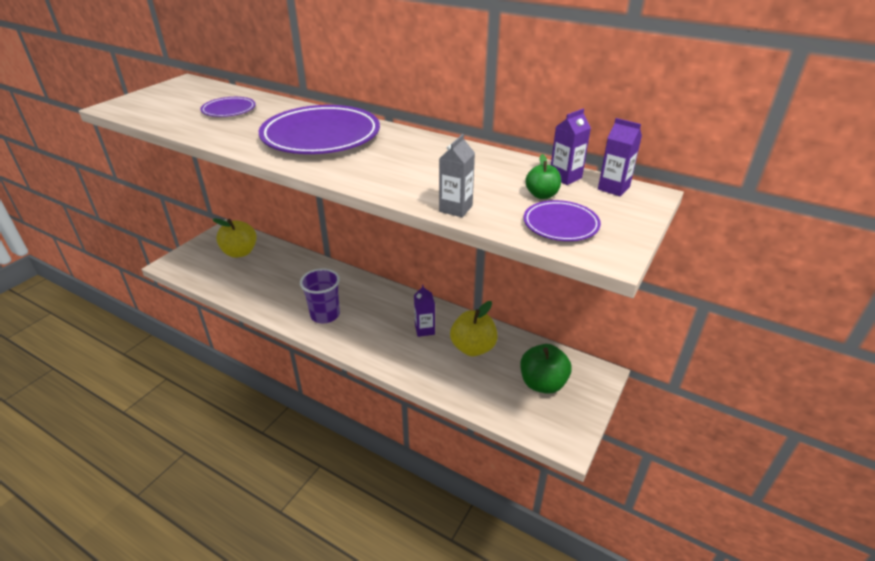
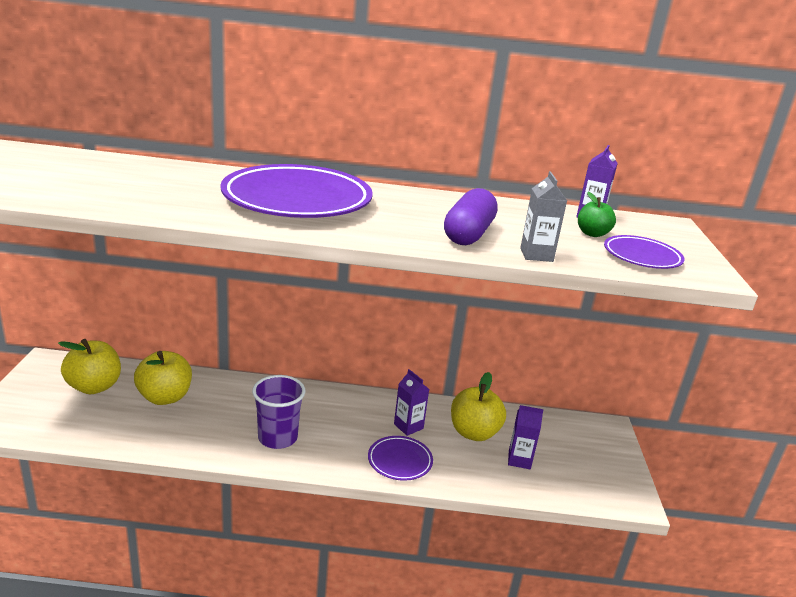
camera: 30 degrees left, 10 degrees down
(229, 110) = (133, 180): purple plate -> purple plate (400, 461)
(276, 269) = (165, 397): none -> yellow apple
(421, 181) = (468, 234): none -> purple capsule
(542, 383) = (567, 450): green apple -> none
(613, 188) = (639, 221): purple carton -> purple carton (519, 460)

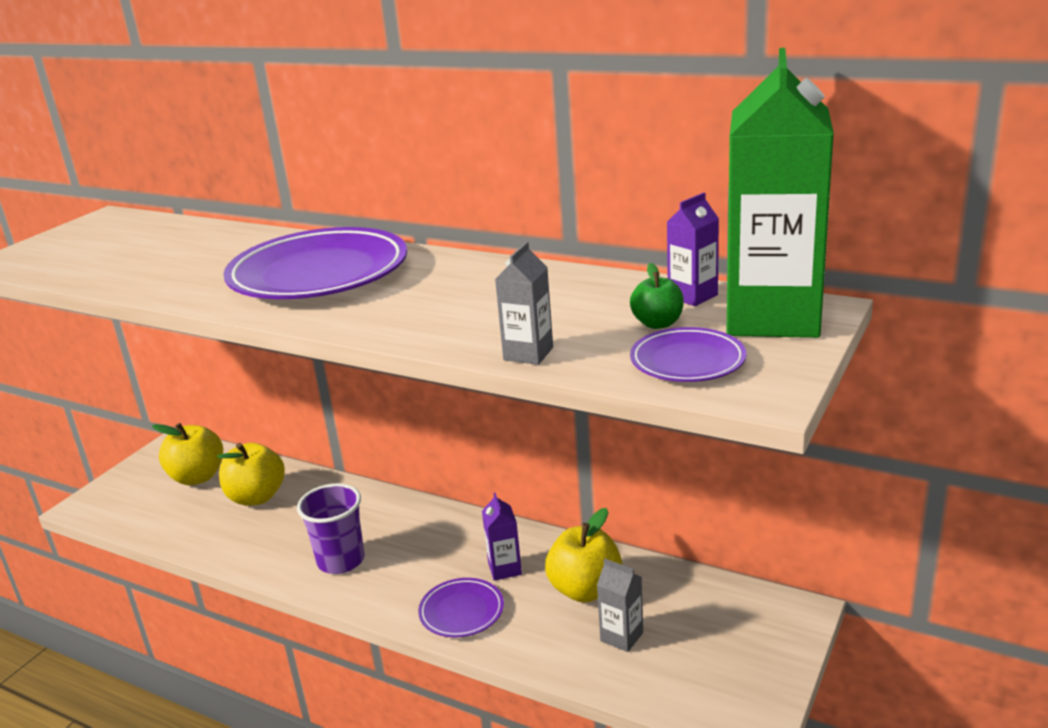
camera: 30 degrees right, 0 degrees up
(468, 234) = (473, 322): purple capsule -> none
(519, 460) = (621, 637): purple carton -> grey carton
(654, 229) = (772, 318): none -> green carton

